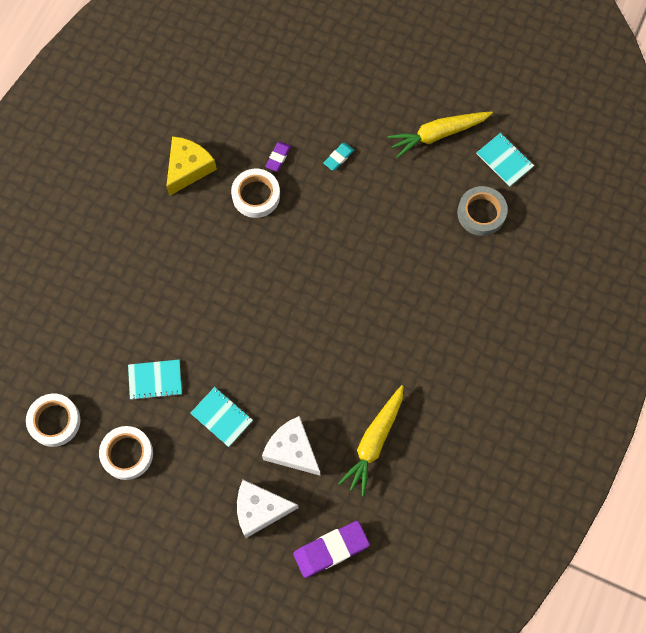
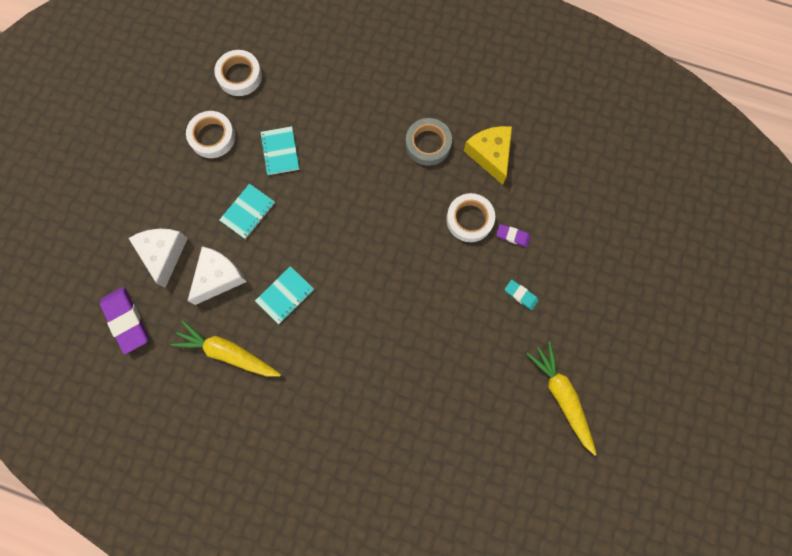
camera: 85 degrees right, 5 degrees up
(188, 168) = (490, 155): yellow cheese -> yellow cheese turned 135 degrees counterclockwise
(481, 213) = (477, 448): grey tape -> grey tape (428, 144)
(504, 160) = (542, 472): turquoise notebook -> turquoise notebook (285, 295)

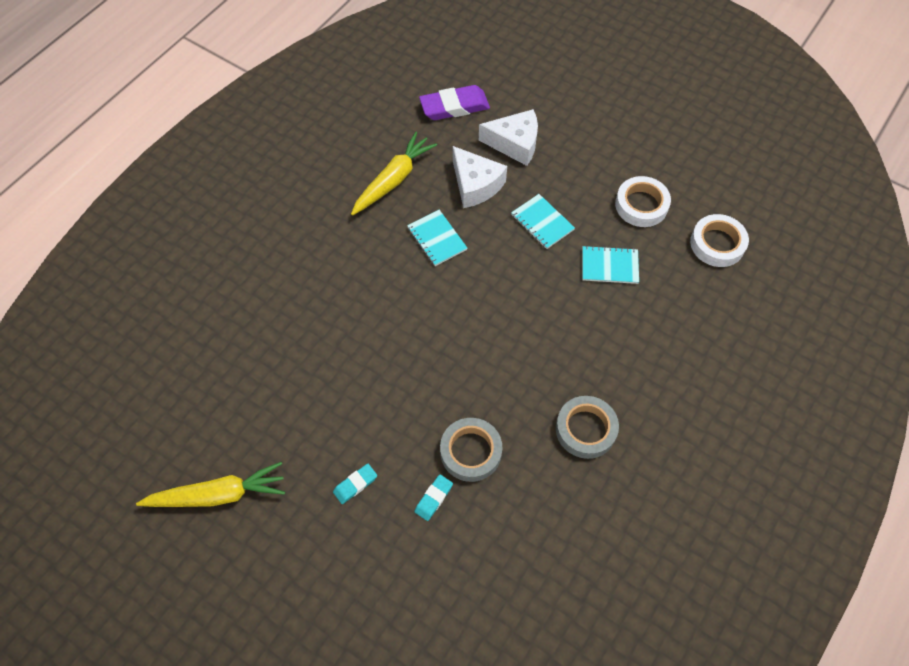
camera: 105 degrees right, 15 degrees down
(469, 219) = (470, 452): white tape -> grey tape
(490, 155) = (553, 503): yellow cheese -> none
(513, 236) = (433, 498): purple eraser -> turquoise eraser

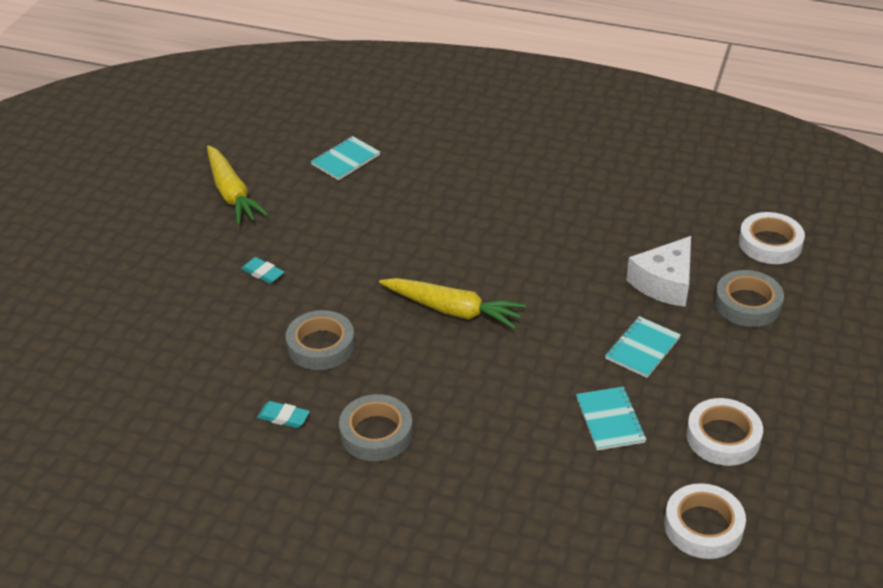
camera: 75 degrees right, 20 degrees down
(393, 180) = (633, 220): yellow carrot -> yellow carrot (453, 310)
(433, 498) = (262, 329): turquoise eraser -> turquoise eraser (283, 417)
(437, 239) = (572, 268): turquoise notebook -> turquoise notebook (345, 160)
(454, 107) = (770, 243): purple eraser -> white tape
(515, 144) = (747, 304): white cheese -> grey tape

